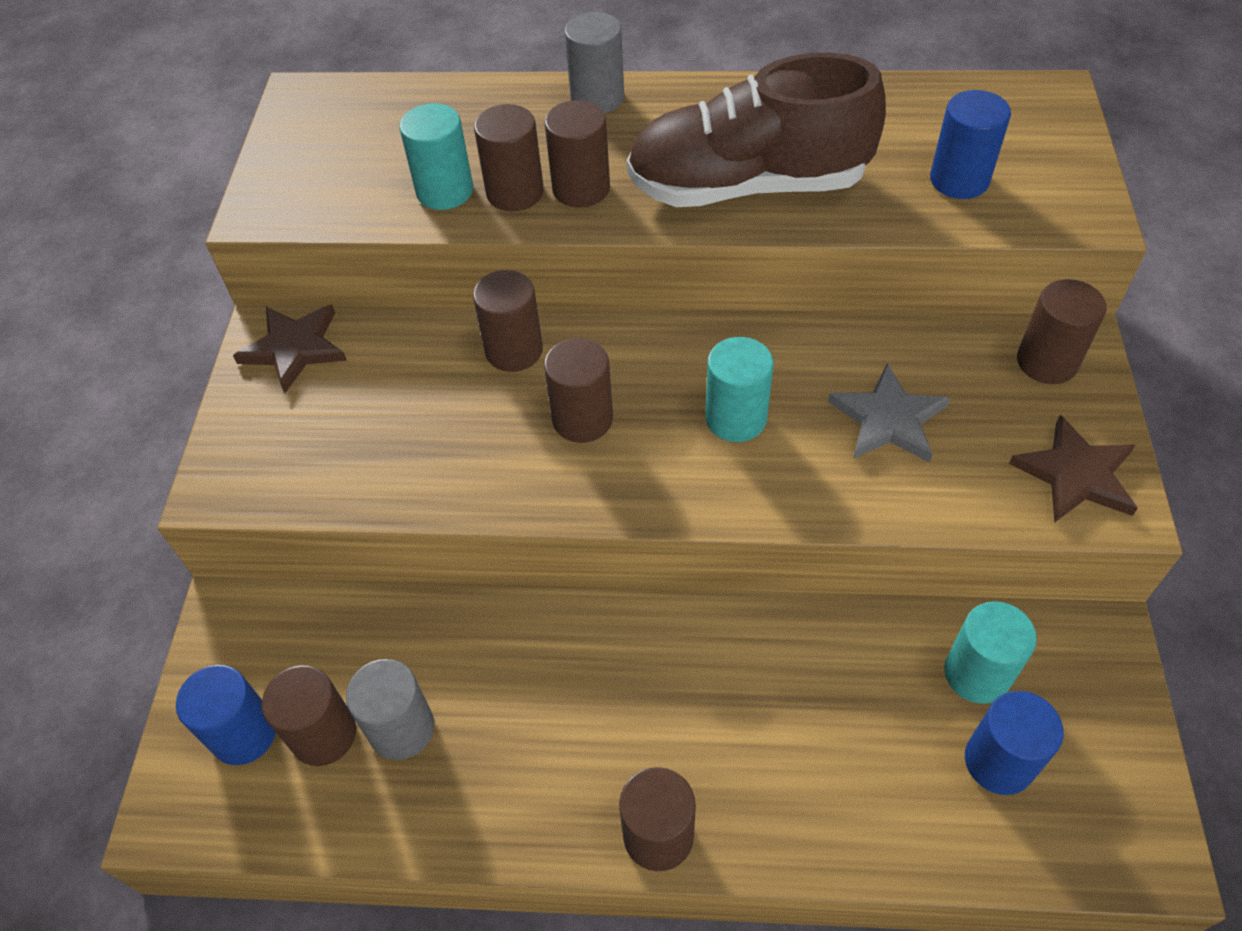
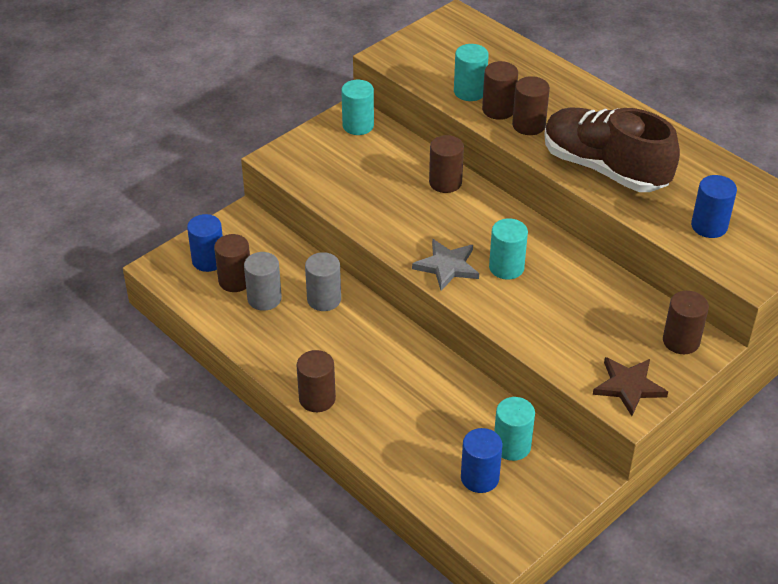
camera: 40 degrees right, 10 degrees down
(294, 348) = (358, 125): brown star -> turquoise cylinder
(582, 419) = (442, 226): brown cylinder -> none
(597, 98) = (586, 92): grey cylinder -> grey cylinder (324, 299)
(888, 419) = (573, 312): grey star -> grey star (447, 266)

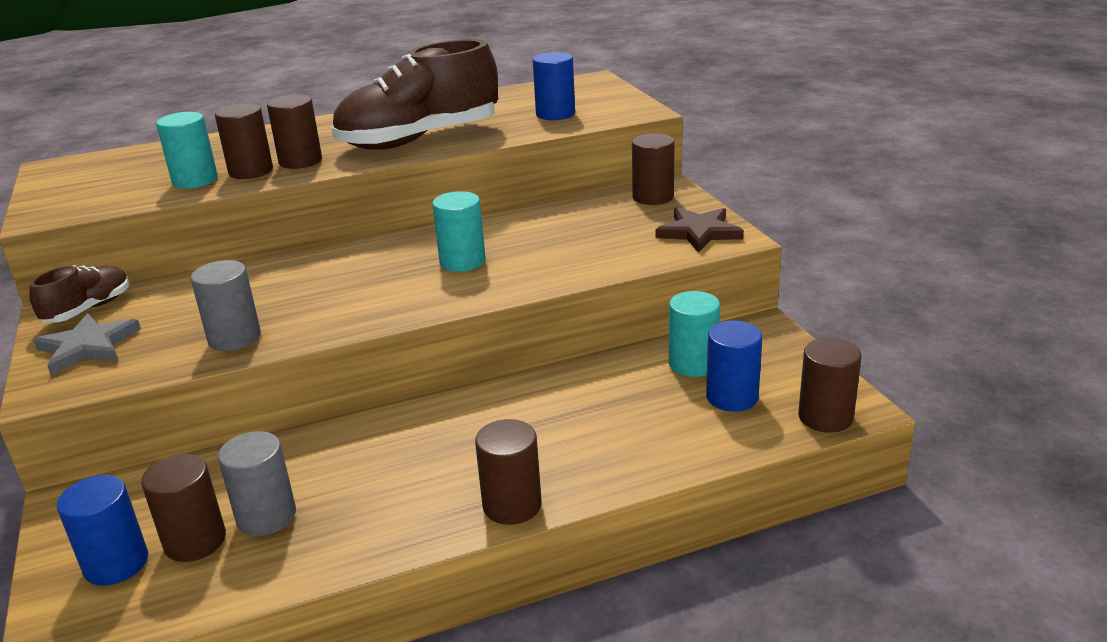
camera: 65 degrees left, 15 degrees down
(324, 299) = (327, 456): grey cylinder -> grey cylinder (234, 338)
(358, 125) = (88, 309): turquoise cylinder -> brown shoe
(445, 182) = (277, 271): brown cylinder -> brown cylinder (825, 417)
(447, 266) = (422, 297): grey star -> grey star (88, 347)

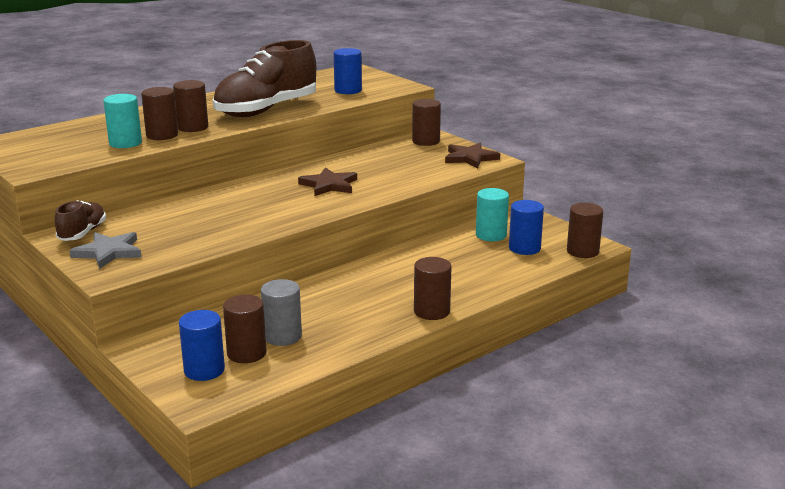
camera: 20 degrees left, 5 degrees down
(234, 338) = (212, 237): grey cylinder -> none
(462, 262) = (329, 185): turquoise cylinder -> brown star

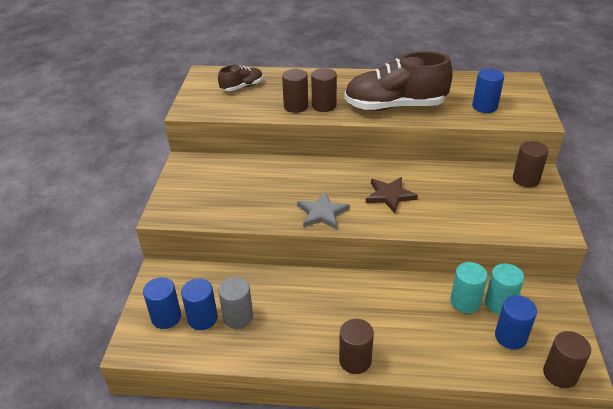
camera: 45 degrees right, 15 degrees up
(82, 233) = (196, 167): brown shoe -> brown shoe (242, 87)
(109, 252) = (188, 193): grey star -> grey star (322, 213)
(125, 143) = (266, 105): turquoise cylinder -> turquoise cylinder (465, 302)
(246, 353) = (202, 318): brown cylinder -> blue cylinder
(470, 158) = (539, 219): brown star -> none

